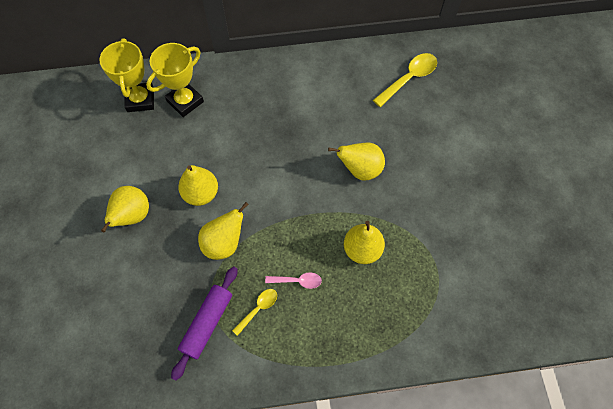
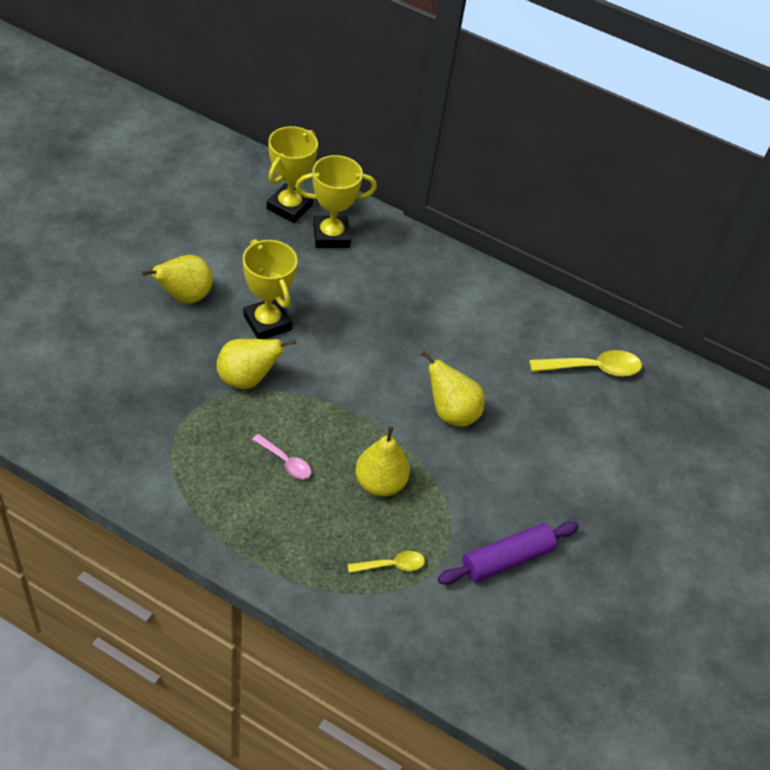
camera: 30 degrees right, 15 degrees down
(201, 194) = (267, 322): yellow pear -> yellow trophy
(207, 323) = (163, 432): purple rolling pin -> purple rolling pin (506, 559)
(258, 309) = (223, 457): yellow spoon -> yellow spoon (391, 565)

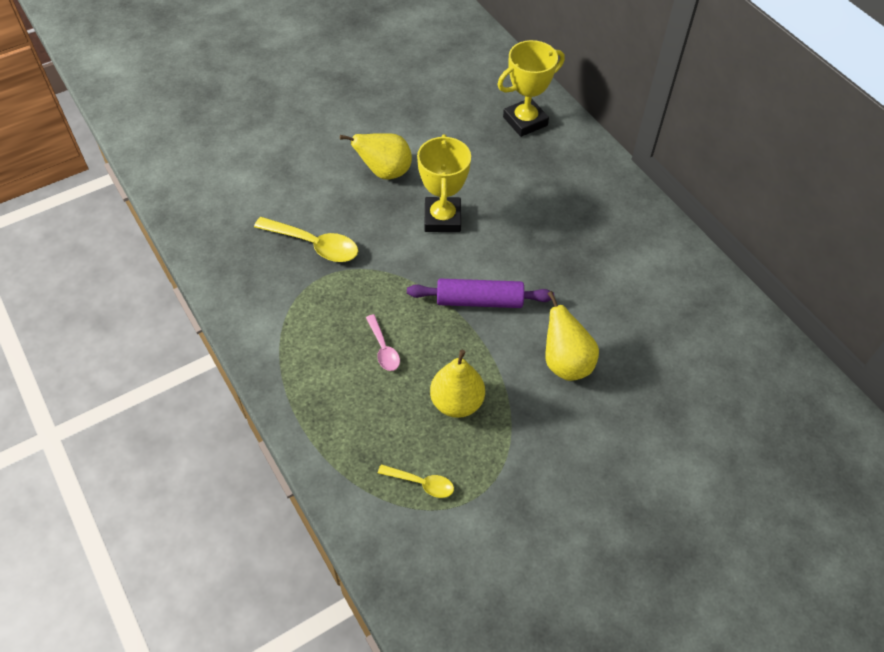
camera: 35 degrees right, 5 degrees up
(247, 379) = (394, 262): yellow pear -> none
(331, 236) = (548, 159): yellow trophy -> none
(506, 559) = (536, 526): purple rolling pin -> purple rolling pin (479, 300)
(592, 368) = (741, 373): yellow spoon -> yellow spoon (314, 245)

